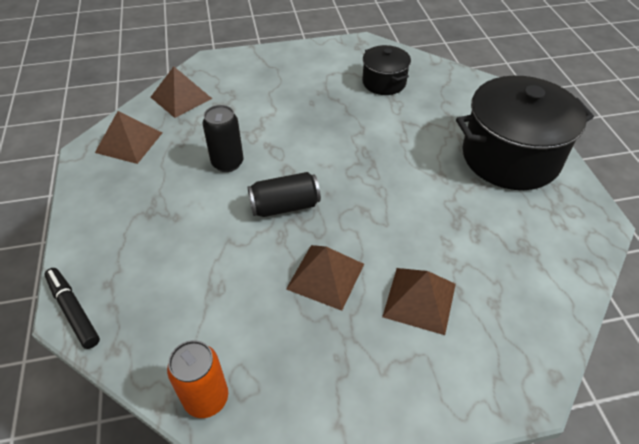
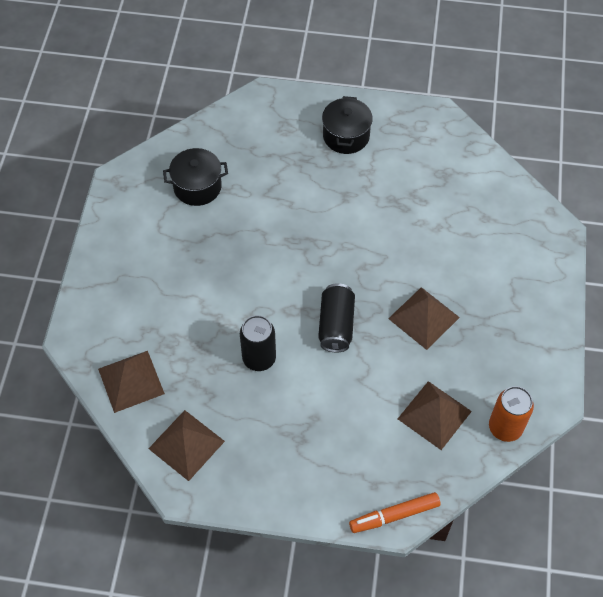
camera: 70 degrees left, 10 degrees up
(73, 311) = (394, 515): black marker -> orange marker
(419, 300) = (467, 263): brown pyramid -> brown pyramid (434, 415)
(510, 157) = (346, 136): black pot -> black pot, size x0.52

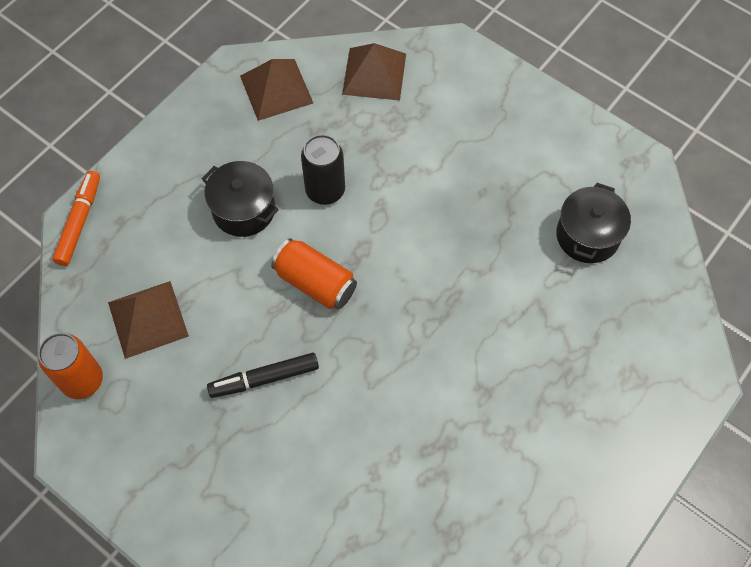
camera: 120 degrees right, 5 degrees up
(336, 325) = (315, 283): black can -> orange can
(346, 136) = (581, 445): black pot -> black pot (244, 210)
(423, 318) = (264, 378): brown pyramid -> black marker

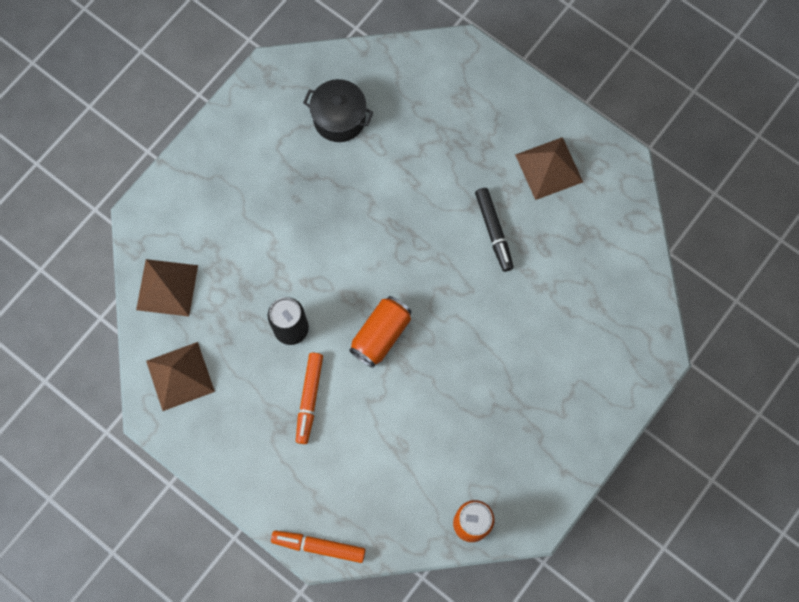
camera: 90 degrees left, 10 degrees up
(148, 319) = (414, 474): brown pyramid -> brown pyramid (549, 168)
(244, 210) = (309, 399): black pot -> orange marker
(264, 378) = (467, 373): black marker -> black marker (493, 231)

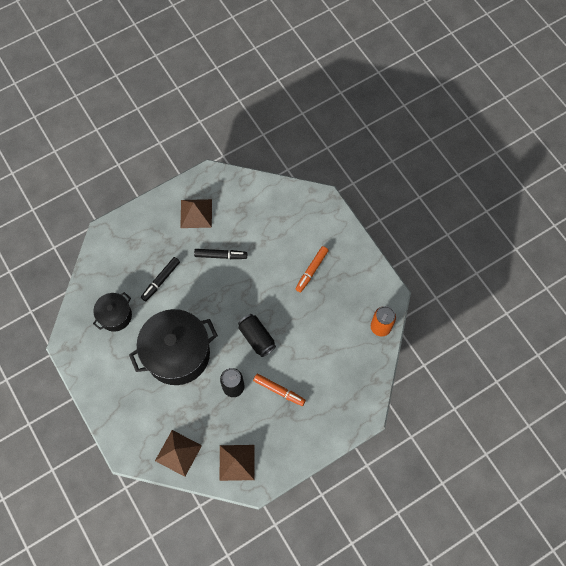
camera: 70 degrees left, 5 degrees down
(313, 228) = (177, 354): none -> black pot
(319, 546) = (365, 414): orange marker -> orange marker (311, 270)
(381, 335) = (257, 338): orange can -> black can
(418, 160) = (161, 280): none -> black marker

